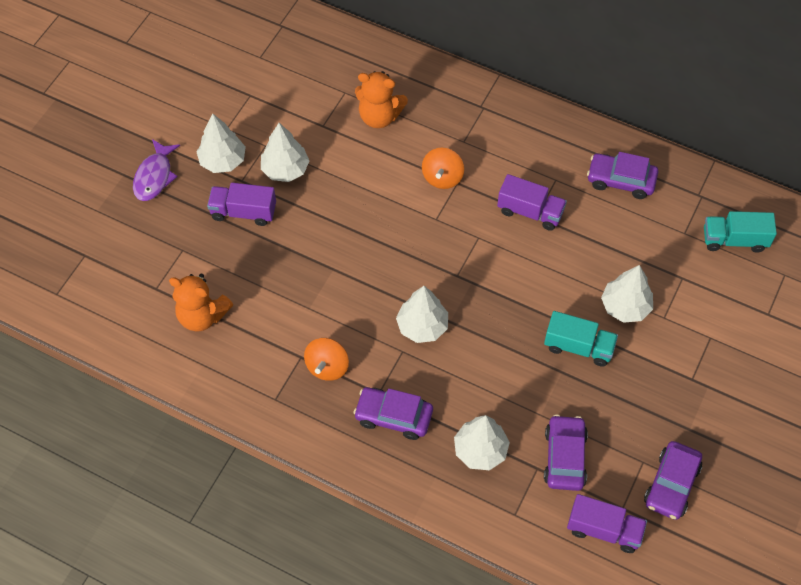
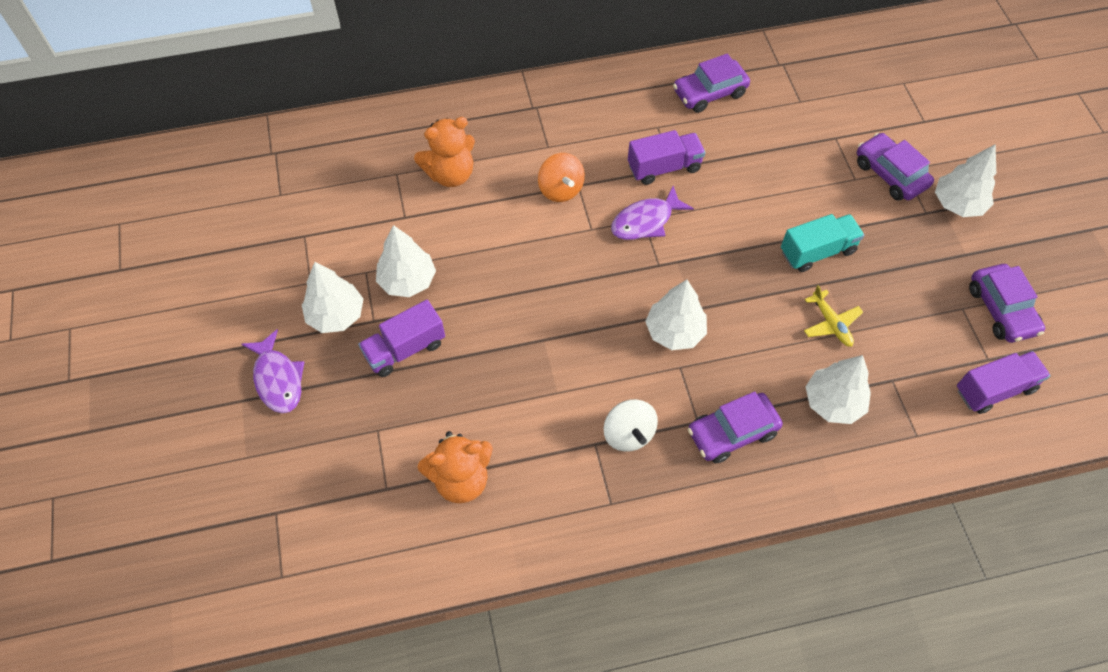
camera: 40 degrees left, 0 degrees up
(327, 367) = (628, 434): orange spinning top -> white spinning top
(478, 240) = (645, 221): none -> purple fish
(535, 400) = (831, 323): none -> yellow plane
(564, 457) = (903, 353): purple car -> purple car (890, 174)
(625, 307) = (818, 192): white tree -> white tree (958, 204)
(734, 240) = (841, 81): turquoise truck -> none

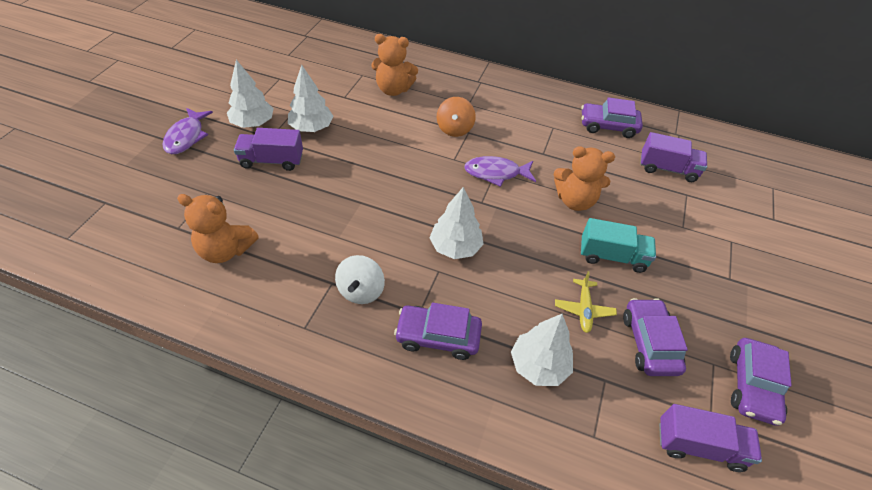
camera: 30 degrees right, 10 degrees down
(664, 167) = (537, 150): purple truck -> purple truck (667, 169)
(742, 208) = (575, 200): none -> orange teddy bear
(890, 174) = (716, 238): purple car -> purple car (649, 343)
(958, 204) = (764, 287): white tree -> none

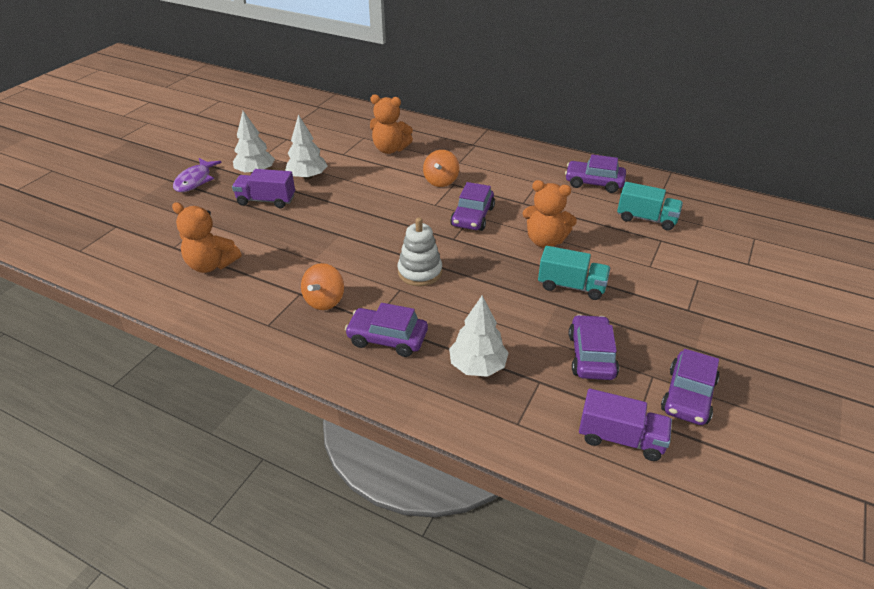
camera: 10 degrees right, 10 degrees down
(361, 291) = (324, 300): white spinning top -> orange spinning top
(455, 247) = (420, 272): white tree -> white stacking toy
(496, 173) = (472, 217): purple fish -> purple car
(583, 309) = (532, 326): yellow plane -> none
(667, 169) = (646, 219): purple truck -> turquoise truck

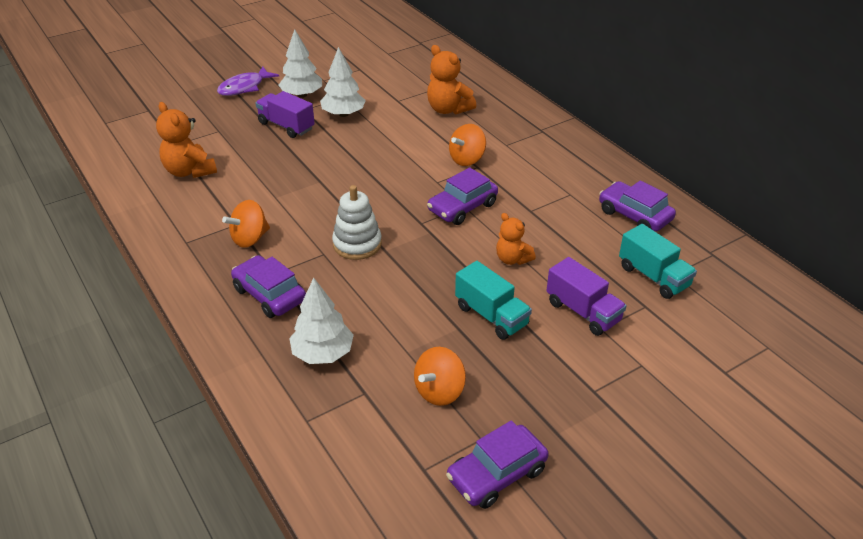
camera: 30 degrees right, 0 degrees up
(545, 241) = (512, 259): orange teddy bear -> orange teddy bear, size x0.65
(591, 355) = (439, 391): purple car -> orange spinning top
(620, 438) = (386, 479): purple truck -> purple truck (583, 312)

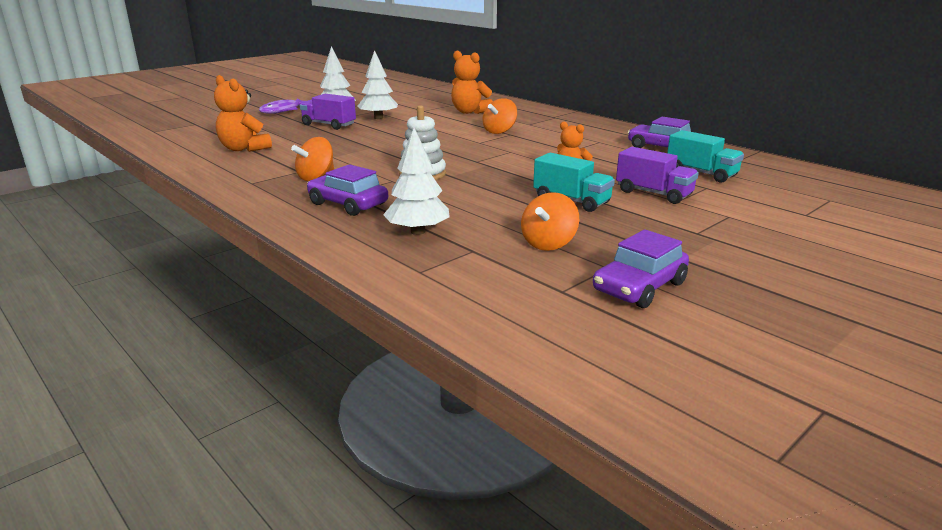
camera: 10 degrees left, 15 degrees down
(462, 207) = (509, 152): purple car -> none

